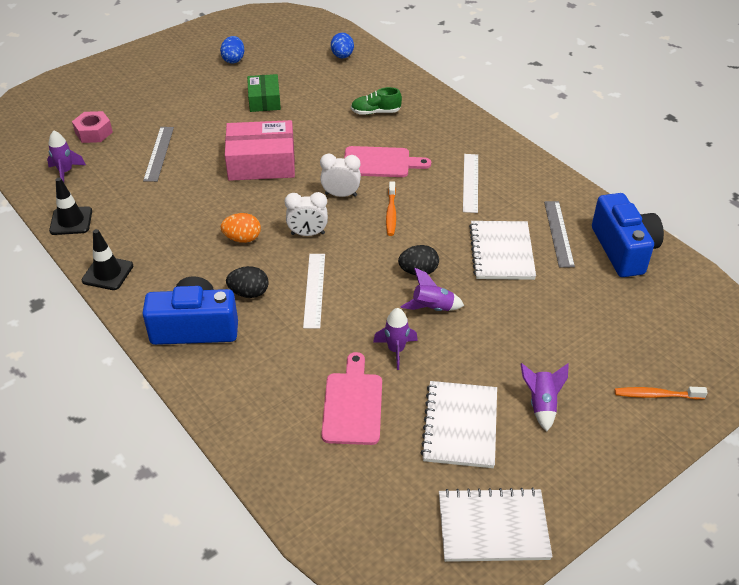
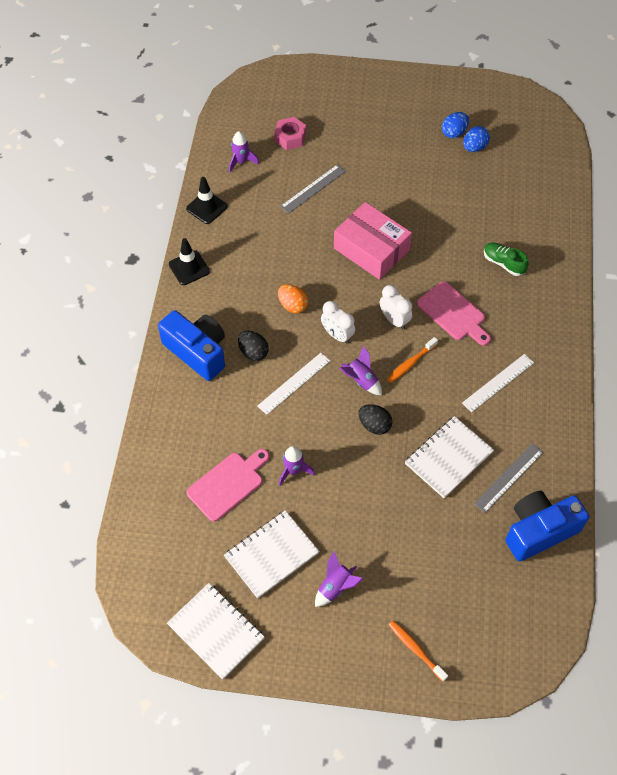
camera: 45 degrees right, 15 degrees up
(264, 100) = (434, 191): green box -> none
(342, 56) = (541, 187): blue egg -> blue egg (474, 147)
(432, 308) = (350, 460): purple rocket -> purple rocket (361, 380)
(623, 250) = (539, 531): blue camera -> blue camera turned 150 degrees counterclockwise

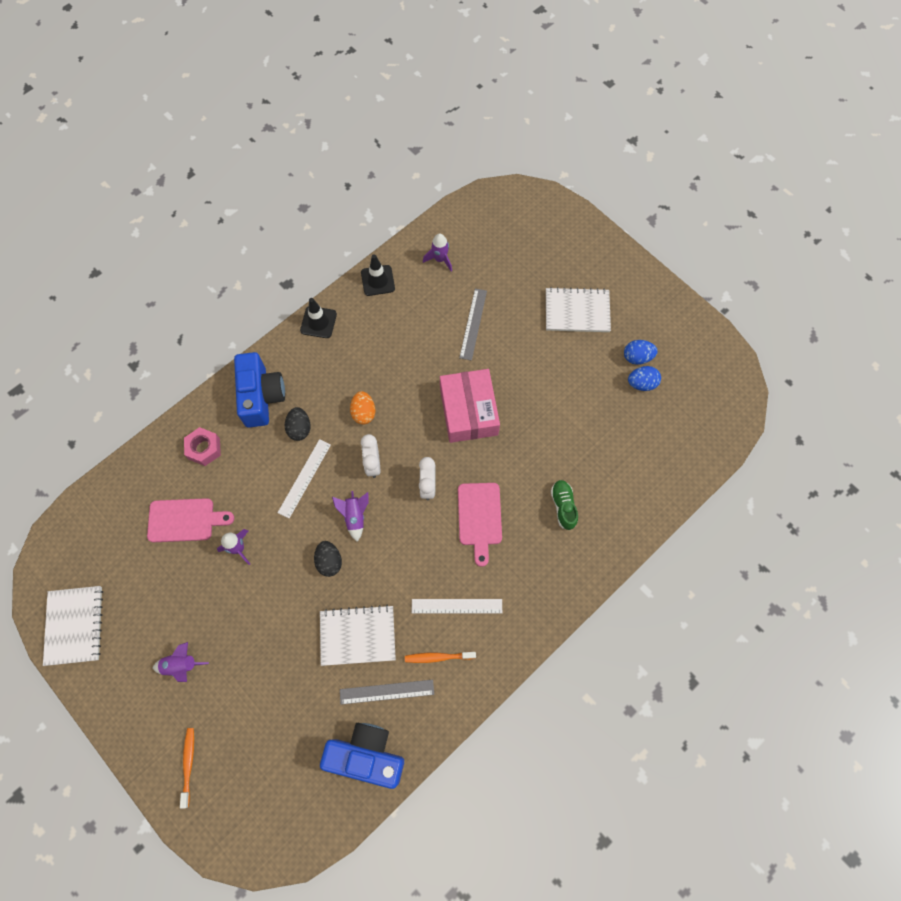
camera: 40 degrees right, 10 degrees up
(271, 555) = (162, 601): white notebook -> white notebook (577, 311)
(290, 137) = (497, 265): pink nut -> pink nut (204, 449)
(294, 383) = (304, 478): white ruler -> white ruler turned 60 degrees counterclockwise
(313, 189) = (473, 324): grey ruler -> grey ruler turned 75 degrees counterclockwise
(410, 363) = (405, 533): orange toothbrush -> orange toothbrush (438, 657)

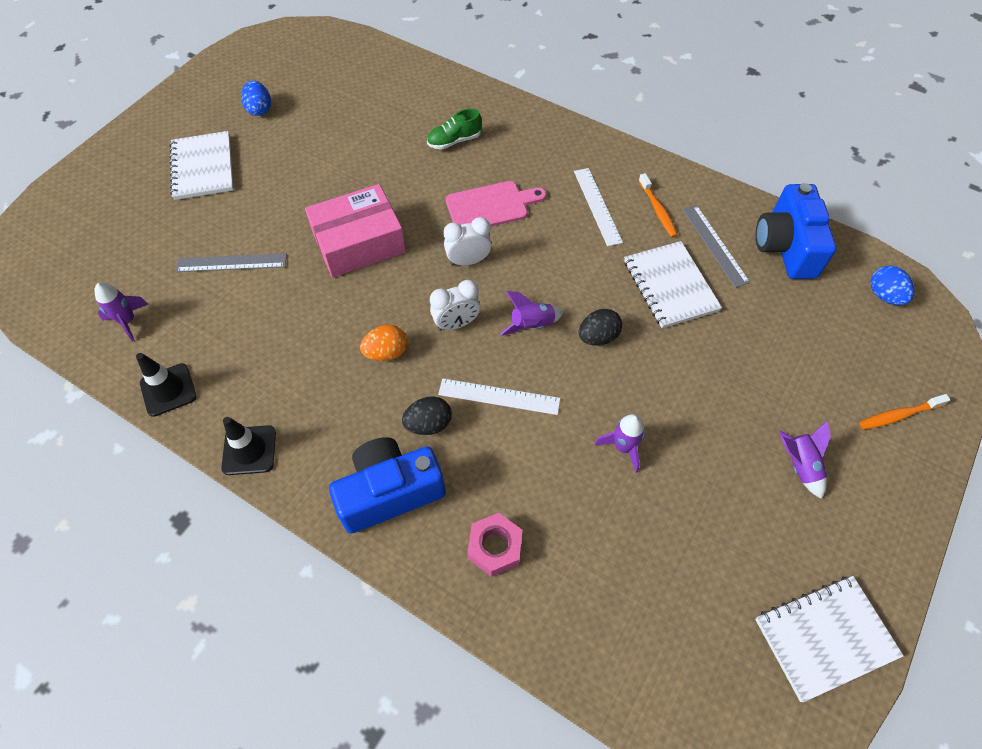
camera: 105 degrees left, 10 degrees down
(185, 520) = (612, 534): pink cutting board -> none
(641, 383) = (292, 102): blue egg -> blue egg (884, 296)

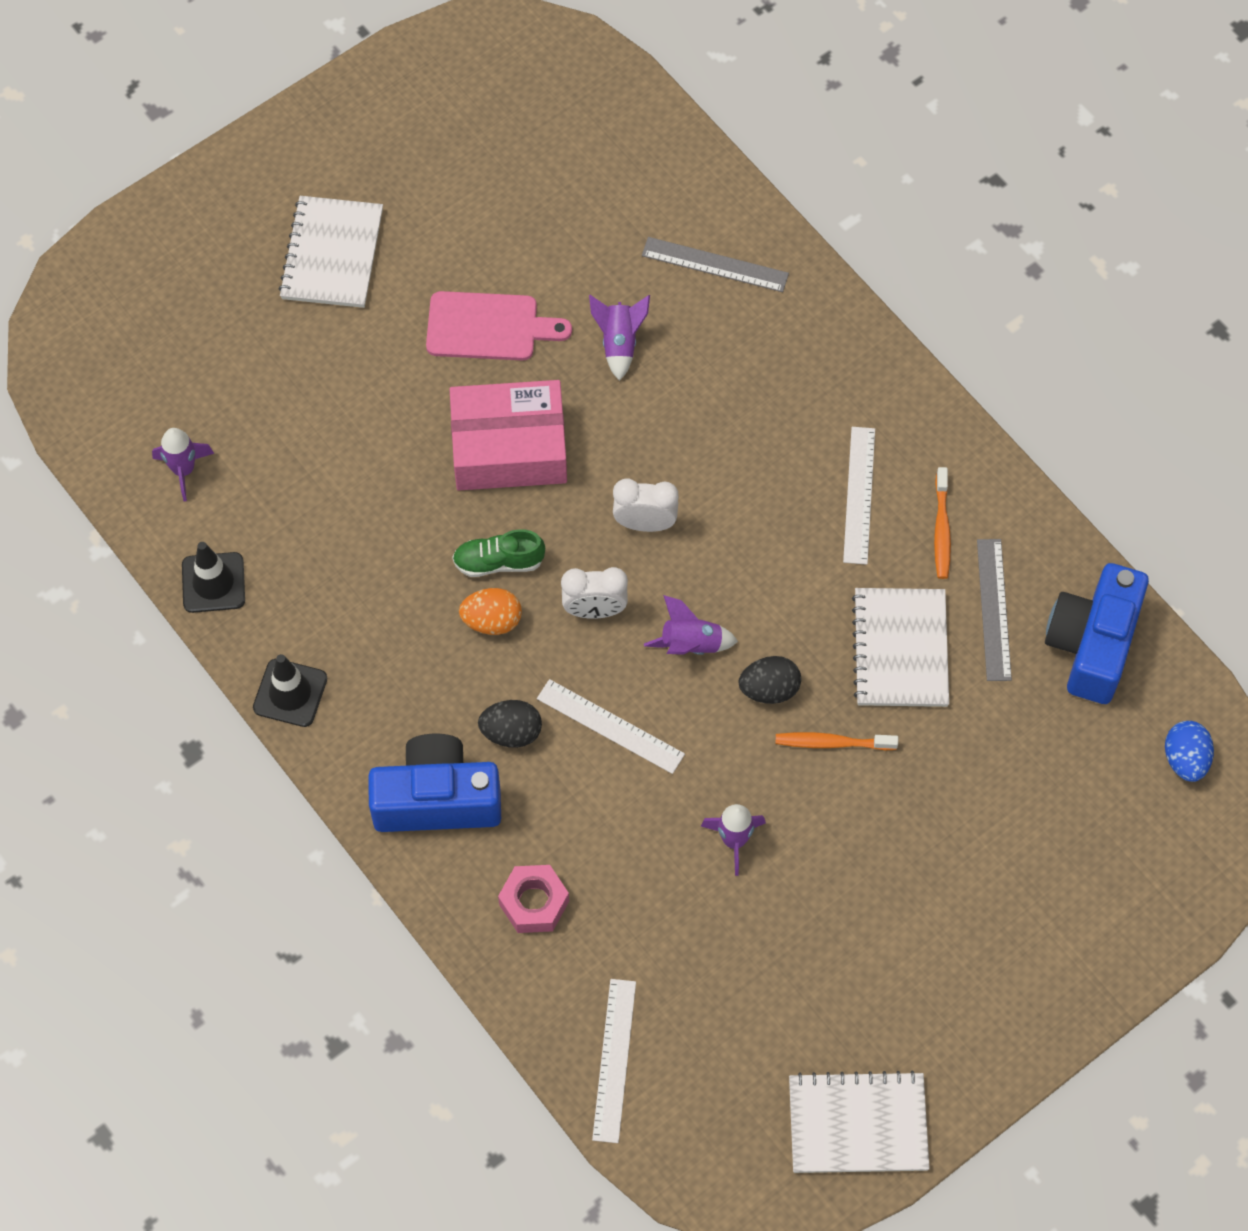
camera: 20 degrees right, 5 degrees up
(231, 263) = (333, 425): grey ruler -> grey ruler (715, 264)
(259, 109) = (437, 174): blue egg -> none
(454, 141) = (700, 319): green shoe -> green shoe (498, 562)
(490, 206) = (709, 448): pink cutting board -> pink cutting board (488, 327)
(612, 657) = (614, 1060): none -> white ruler
(798, 465) = (937, 935): purple rocket -> purple rocket (619, 343)
(898, 415) = (1100, 919): orange toothbrush -> orange toothbrush (832, 743)

